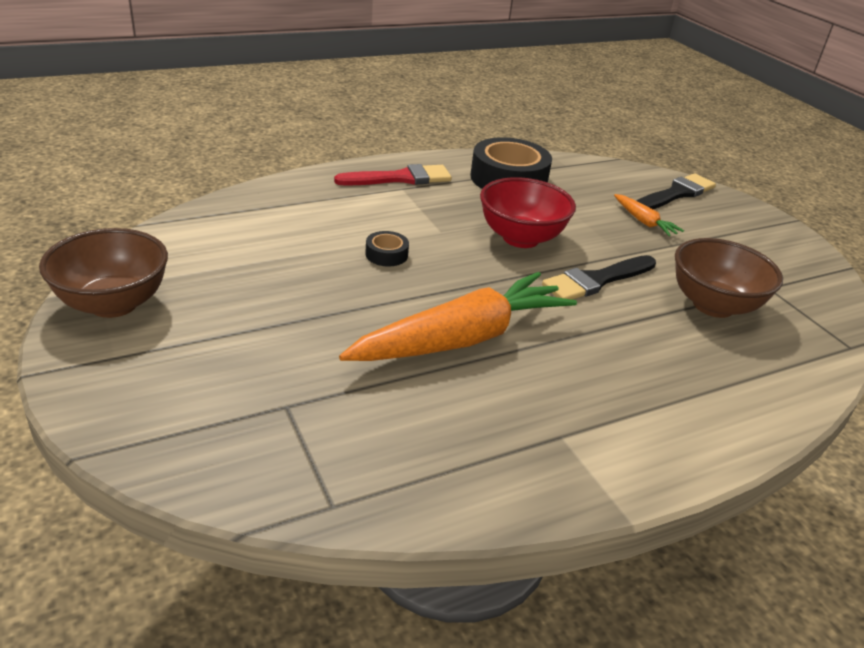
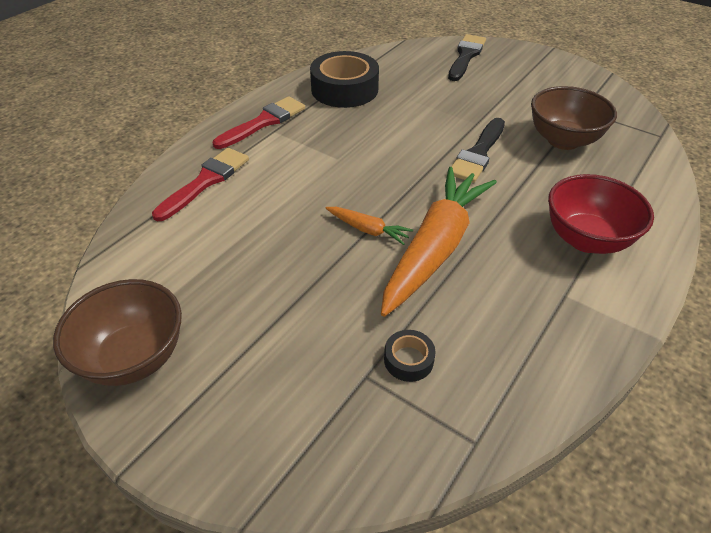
camera: 25 degrees left, 10 degrees up
(300, 204) = (205, 181): none -> red brush
(386, 254) = (316, 199): black tape -> black tape (408, 360)
(521, 238) = (398, 139): red bowl -> red bowl (586, 239)
(643, 222) = (465, 89): orange carrot -> orange carrot (368, 230)

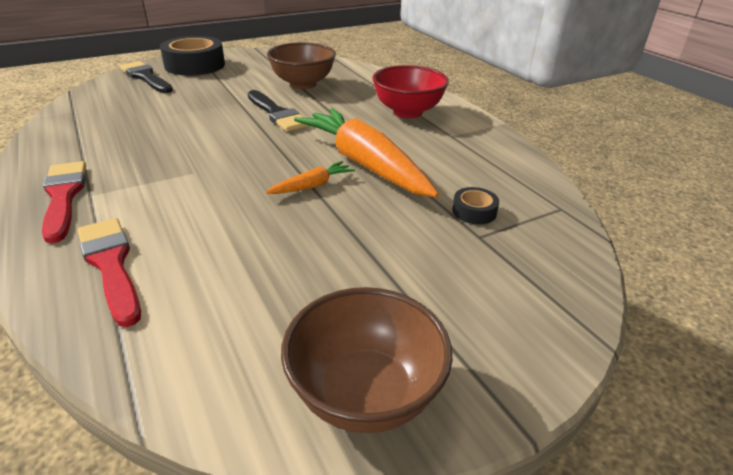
camera: 65 degrees left, 10 degrees down
(344, 89) = (91, 138): black tape -> black tape (195, 65)

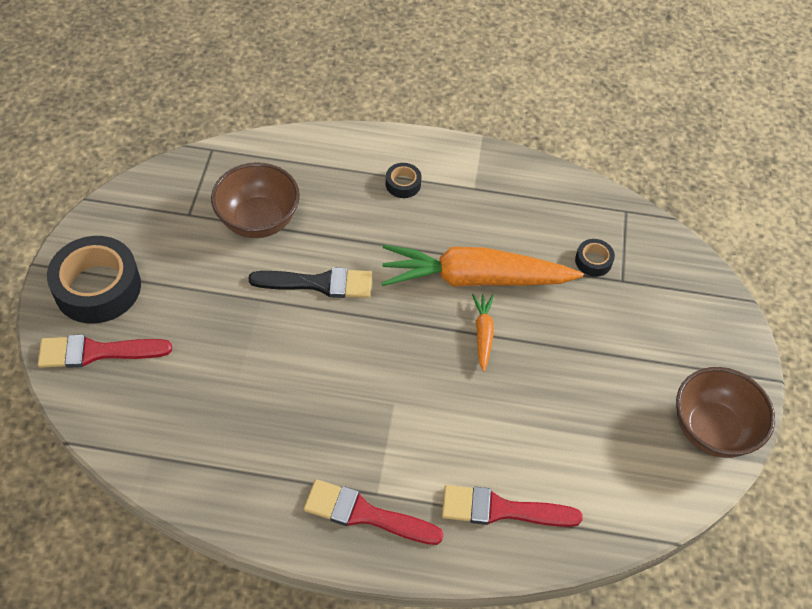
camera: 55 degrees left, 20 degrees up
(146, 77) = (97, 352): black brush -> red brush
(407, 112) = (403, 184): red bowl -> black tape

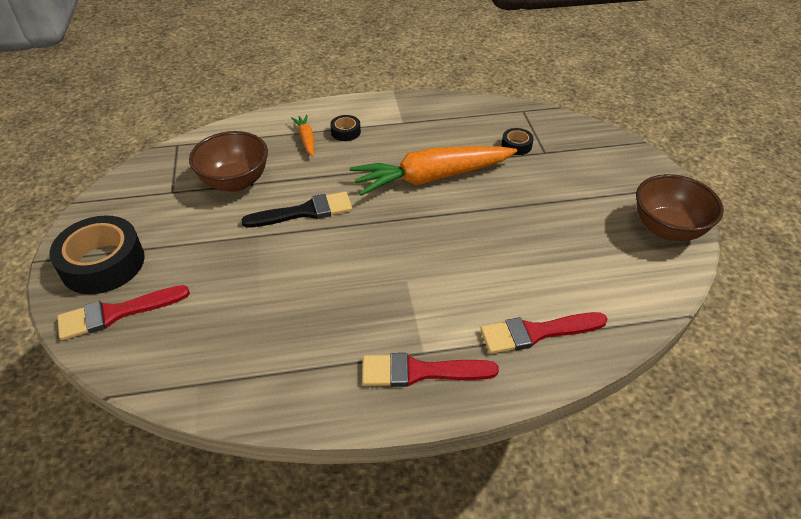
camera: 15 degrees left, 10 degrees down
(483, 334) = (456, 212): orange carrot -> orange carrot (306, 139)

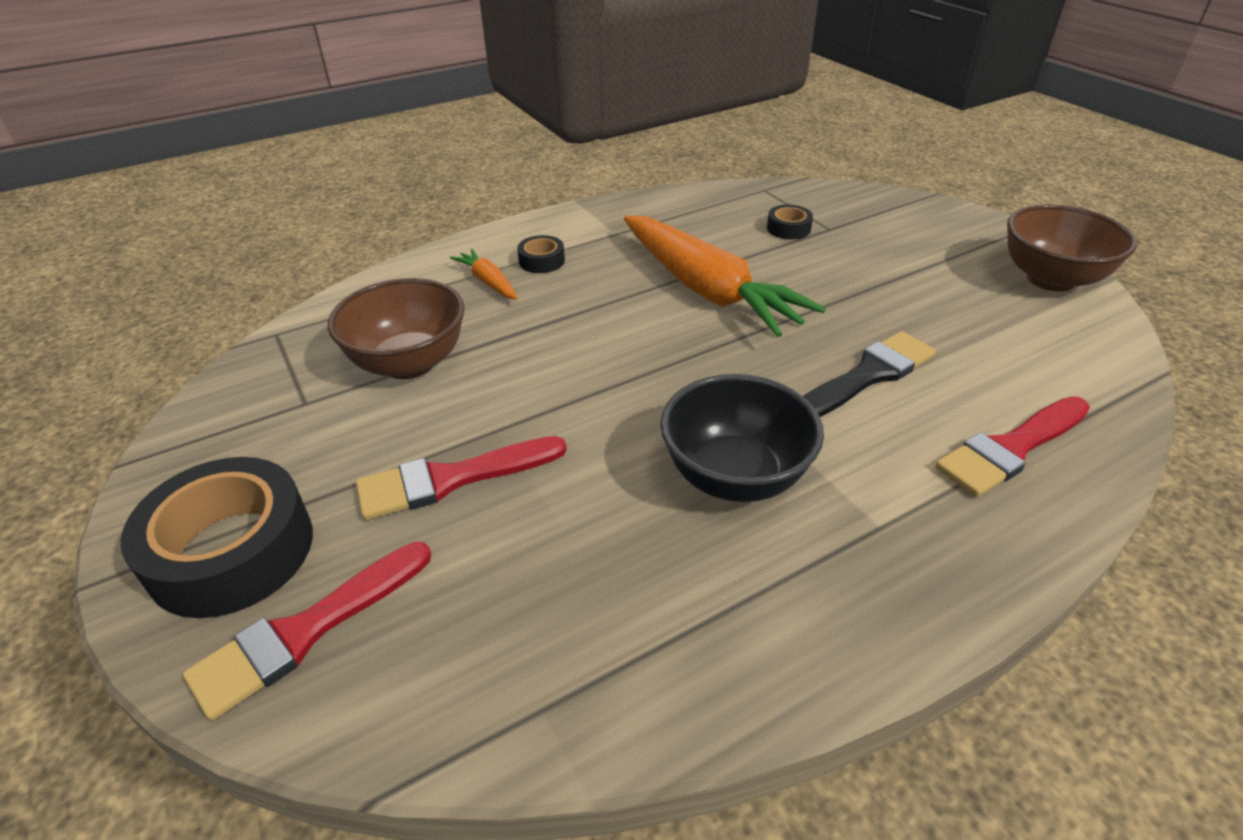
camera: 20 degrees left, 5 degrees down
(304, 212) = (551, 377): black brush -> black brush (868, 375)
(365, 300) = (735, 476): none -> black bowl
(420, 372) = (899, 557): red brush -> red brush (451, 479)
(431, 178) = (707, 290): orange carrot -> orange carrot turned 90 degrees counterclockwise

